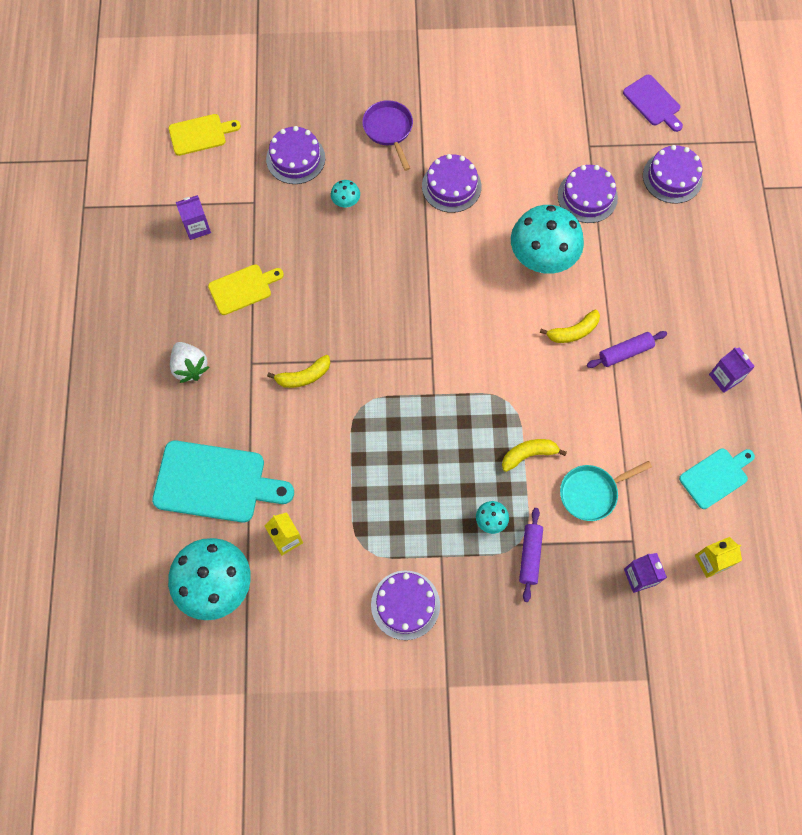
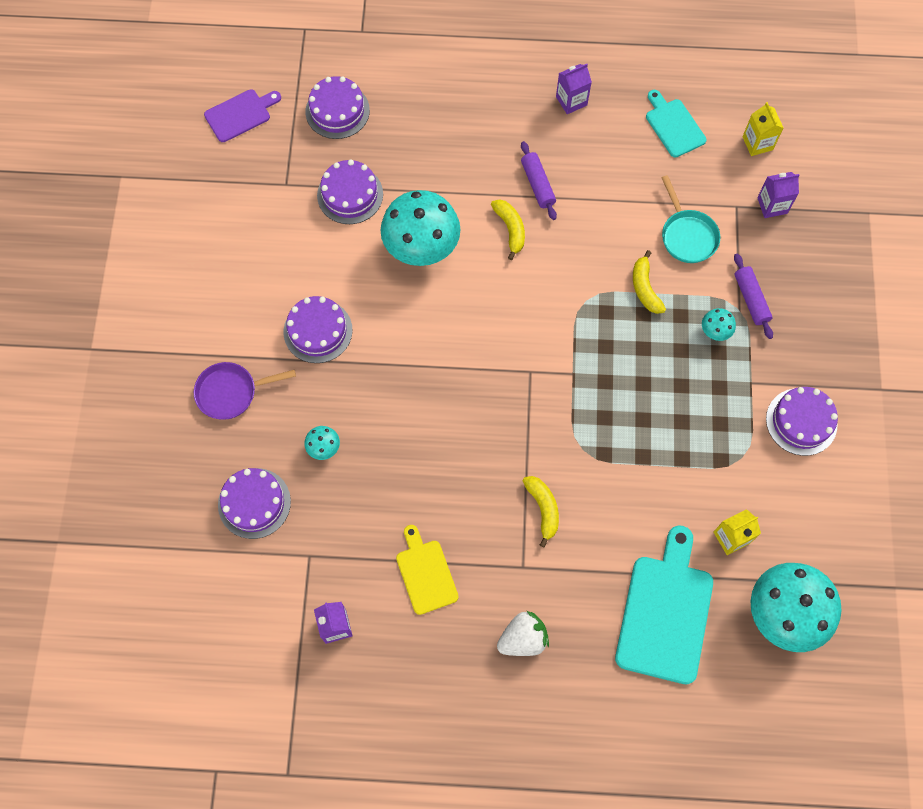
camera: 85 degrees left, 0 degrees up
(200, 134) = (200, 619): yellow cutting board -> none
(530, 556) = (751, 299): purple rolling pin -> purple rolling pin turned 60 degrees clockwise

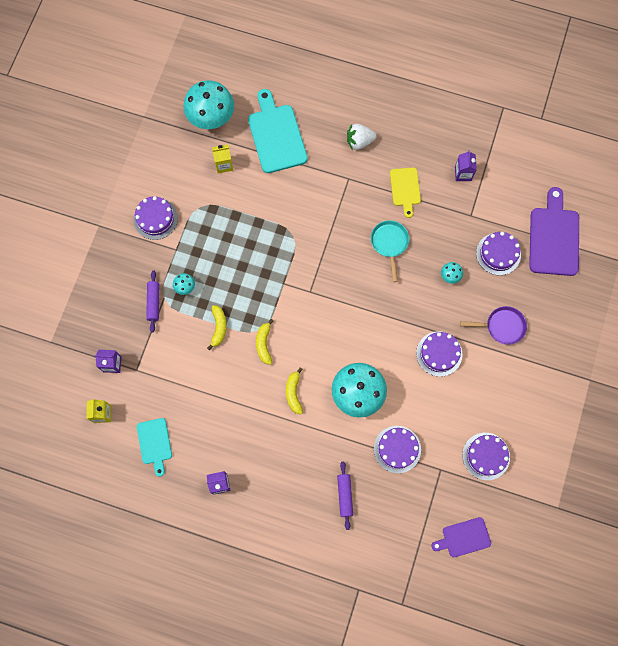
camera: 165 degrees left, 5 degrees up
(168, 553) = (553, 237): none -> purple cutting board
(337, 111) = (392, 521): purple cake -> purple cake (486, 456)
(537, 184) = (265, 422): purple rolling pin -> purple rolling pin (345, 495)
(543, 509) = (327, 207): yellow banana -> yellow banana (264, 344)
(665, 612) = (276, 135): turquoise cutting board -> turquoise cutting board turned 135 degrees clockwise
(687, 236) = (177, 357): turquoise pan -> turquoise pan (389, 243)

